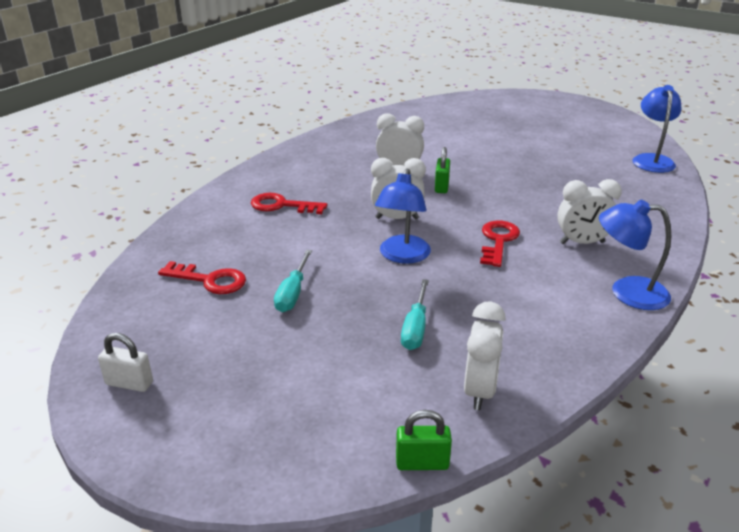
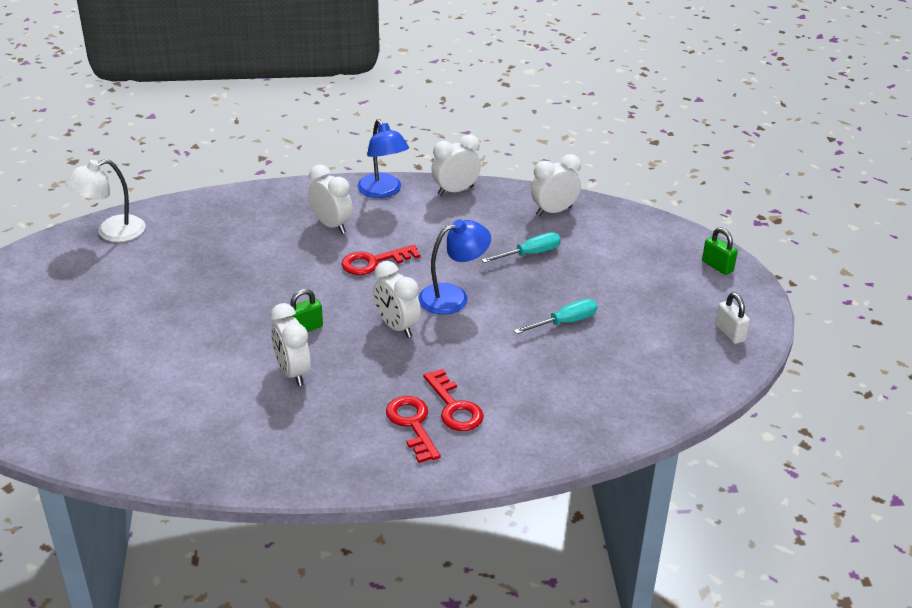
camera: 130 degrees left, 5 degrees up
(209, 280) = (606, 372): red key -> red key (412, 424)
(422, 463) = (627, 209): green padlock -> green padlock (717, 266)
(591, 339) = (455, 191): none -> white clock
(651, 160) = (111, 232): blue lamp -> white lamp

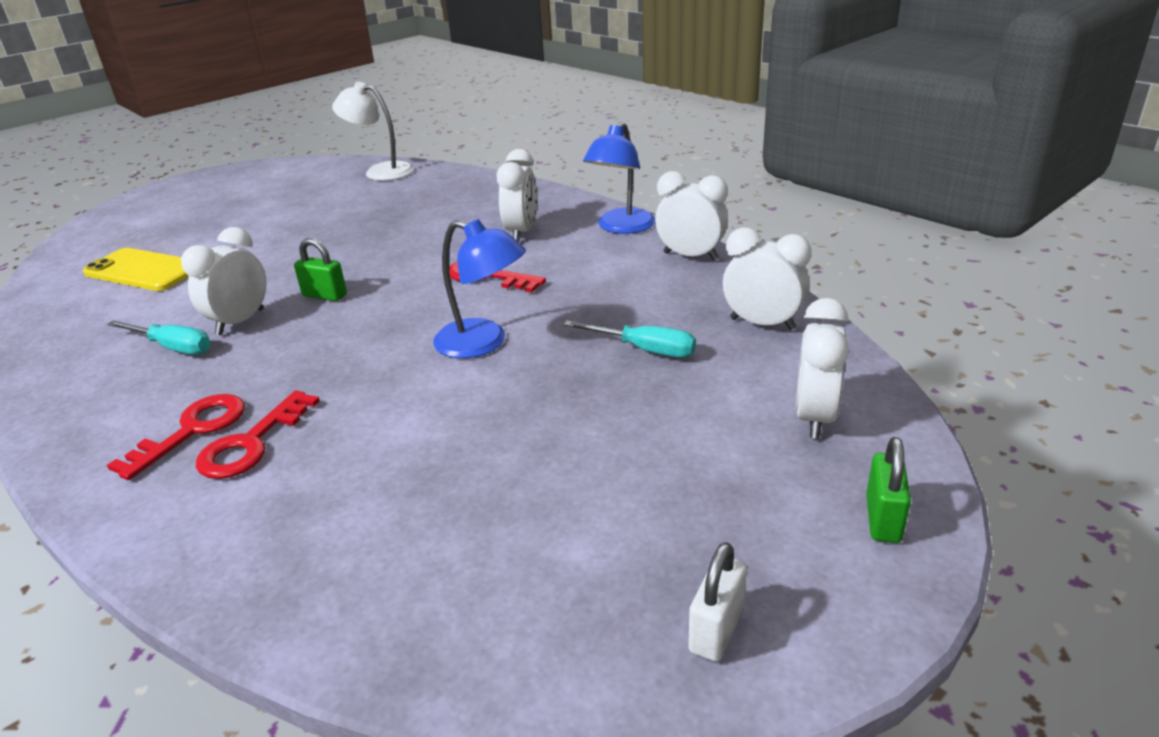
camera: 55 degrees right, 5 degrees down
(127, 394) = (143, 270): none -> yellow phone
(397, 327) = (382, 338): white clock -> white clock (814, 417)
(565, 322) = (529, 442): turquoise screwdriver -> turquoise screwdriver (173, 347)

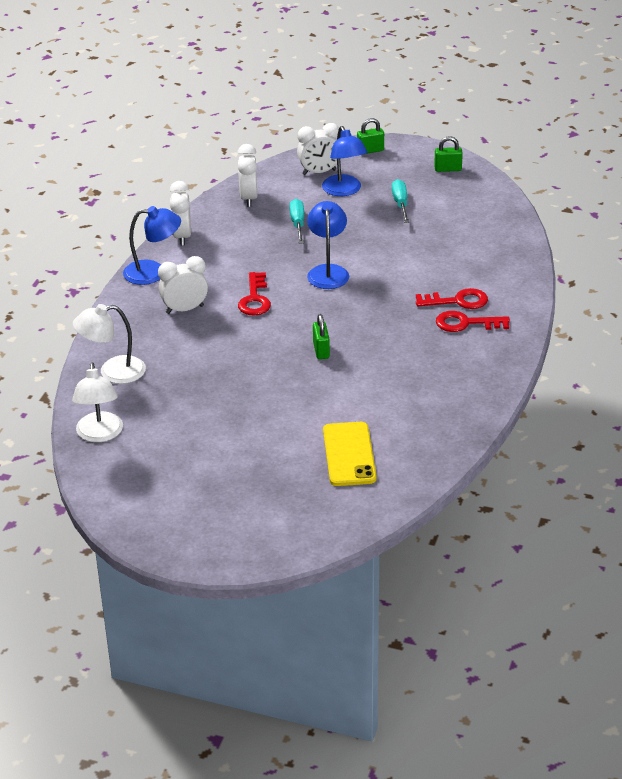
camera: 120 degrees left, 5 degrees up
(173, 347) = (415, 375): turquoise screwdriver -> turquoise screwdriver (400, 204)
(240, 322) = (373, 366): white clock -> none
(462, 186) = (113, 372): none -> white lamp
(716, 629) = (448, 169): white padlock -> green padlock
(720, 428) = (344, 191): none -> blue lamp

